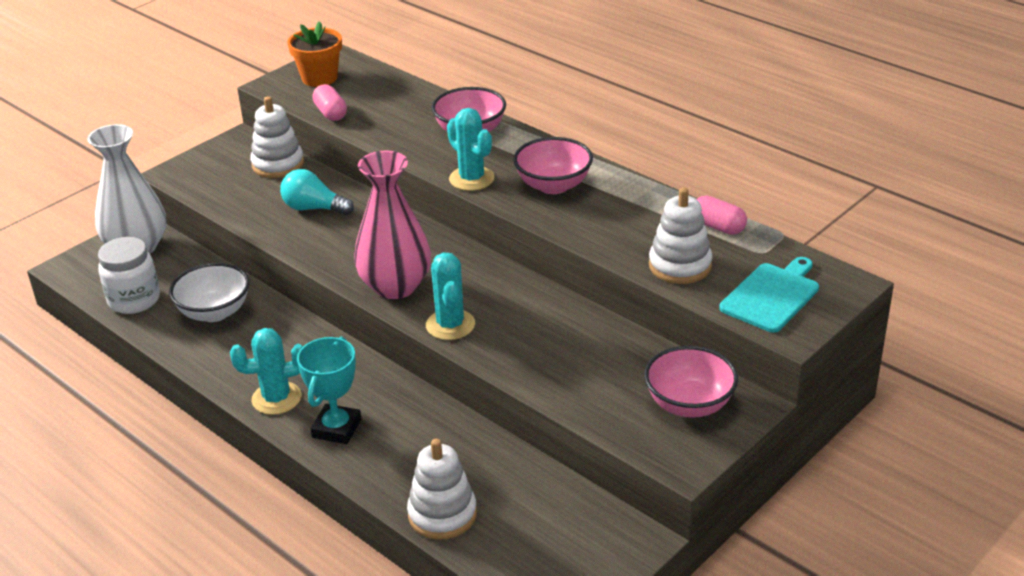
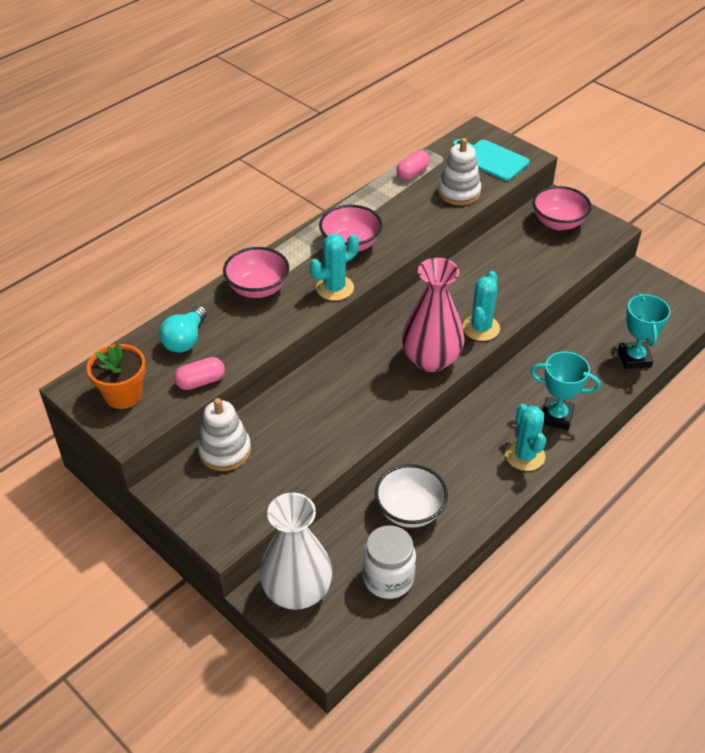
camera: 90 degrees left, 10 degrees up
(314, 208) = (309, 418): turquoise light bulb -> turquoise light bulb (185, 340)
(442, 514) = (634, 358): white stacking toy -> turquoise trophy
(450, 325) = (481, 328): turquoise cactus -> turquoise cactus turned 60 degrees counterclockwise

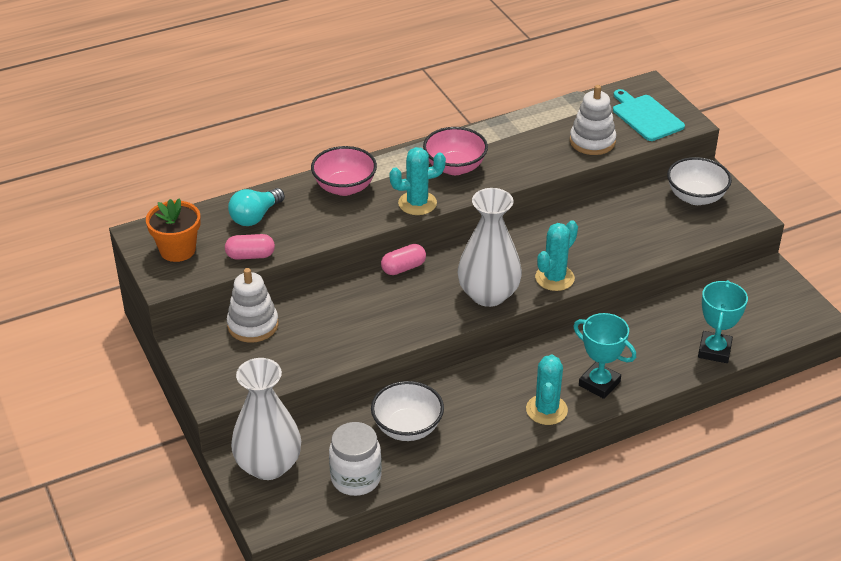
camera: 20 degrees right, 5 degrees down
(412, 173) = (555, 113): pink capsule -> pink capsule (403, 268)
(431, 359) = (488, 294): pink vase -> white vase
(558, 223) = (696, 197): pink bowl -> white bowl

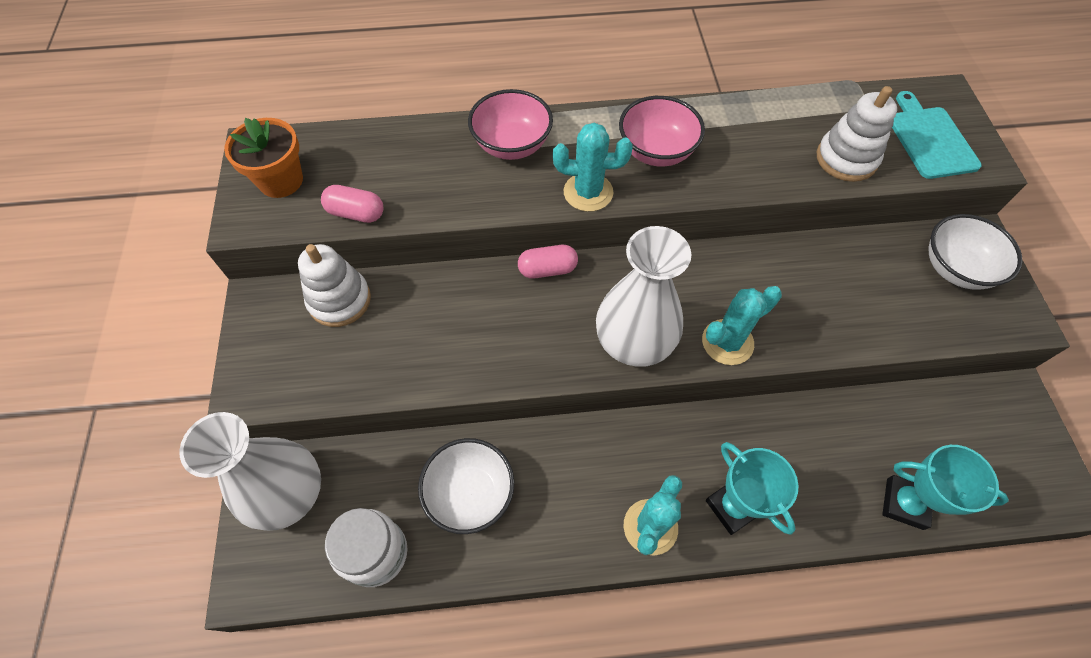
camera: 20 degrees right, 20 degrees up
(255, 217) = (390, 158): turquoise light bulb -> none
(714, 350) = (904, 503): turquoise trophy -> turquoise trophy turned 75 degrees clockwise

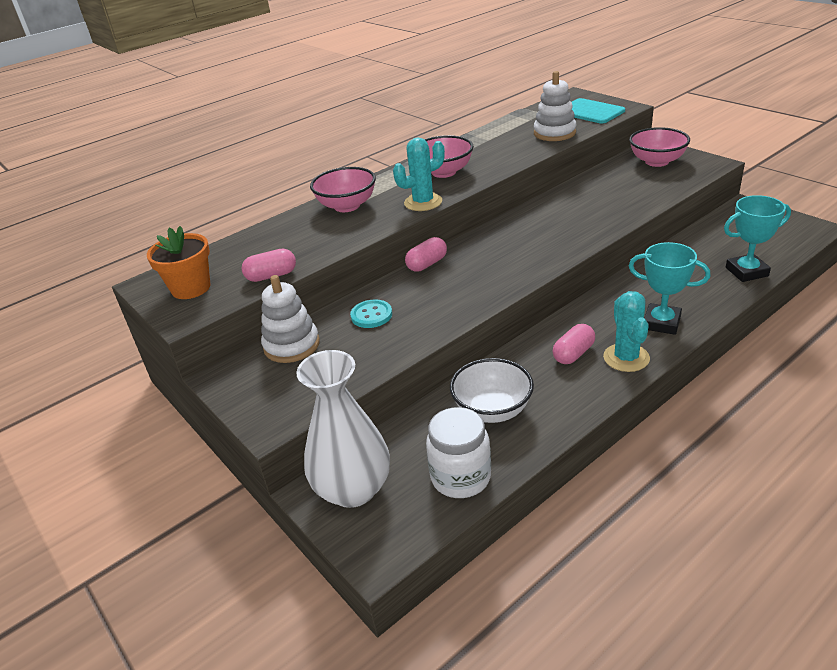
camera: 30 degrees left, 25 degrees down
(436, 309) = (371, 315): none -> turquoise button
(606, 480) = (573, 354): none -> pink capsule
(634, 342) = (521, 266): white vase -> none
(727, 342) = (576, 240): turquoise cactus -> none
(955, 268) = (657, 161): white bowl -> pink bowl

